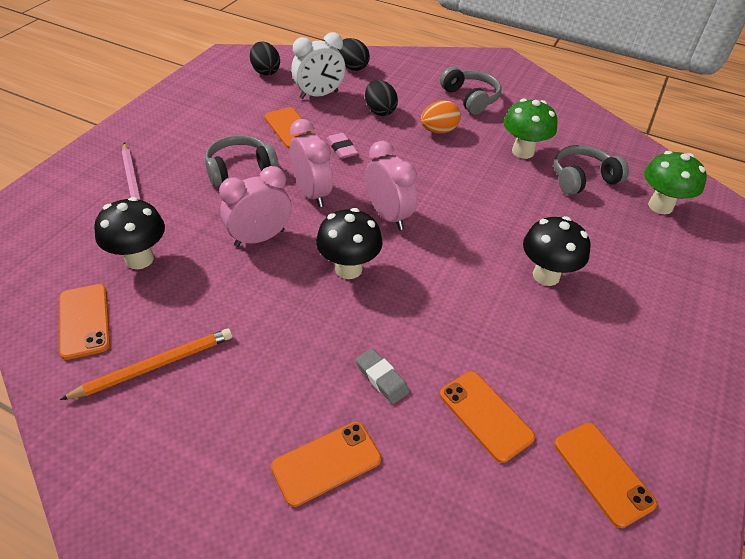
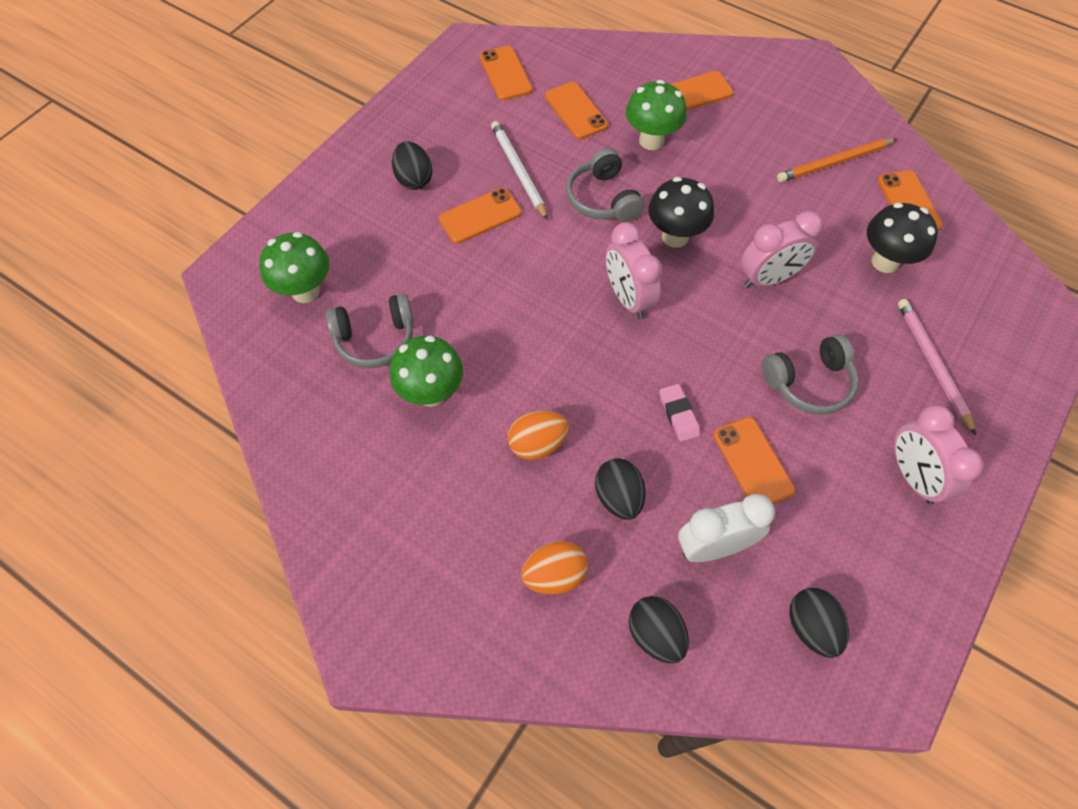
camera: 170 degrees left, 15 degrees up
(312, 193) = (715, 337): pink clock -> pink clock (912, 476)
(382, 378) = (651, 140): grey eraser -> green mushroom
(412, 83) = (554, 575): none -> orange egg
(470, 98) = (466, 523): grey headphones -> grey headphones (602, 199)
(527, 326) = (518, 171): none -> white pencil
(546, 275) = (480, 216): black mushroom -> orange phone
(632, 308) = (414, 179): none -> black egg

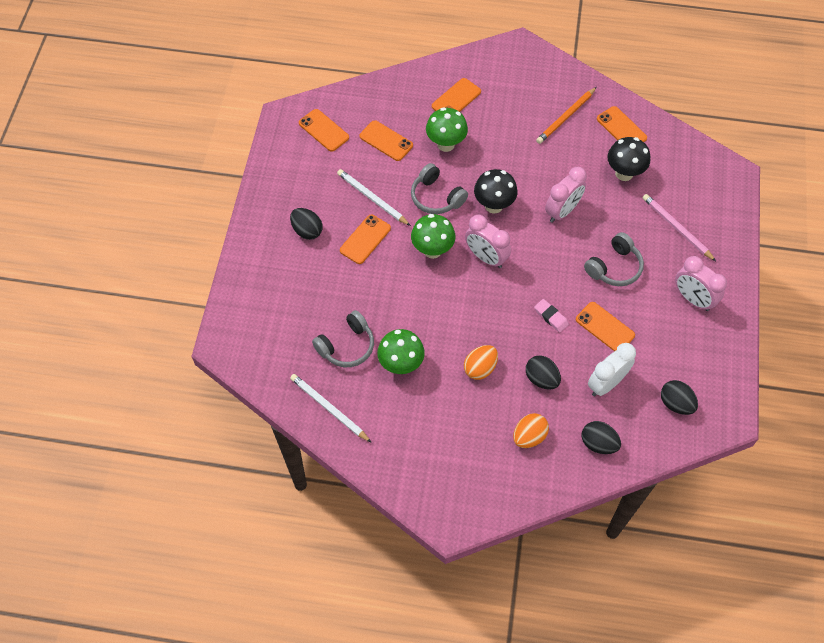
camera: 25 degrees left, 0 degrees up
(301, 411) = (329, 408): none -> white pencil
(305, 291) = (283, 334): green mushroom -> green mushroom (432, 250)

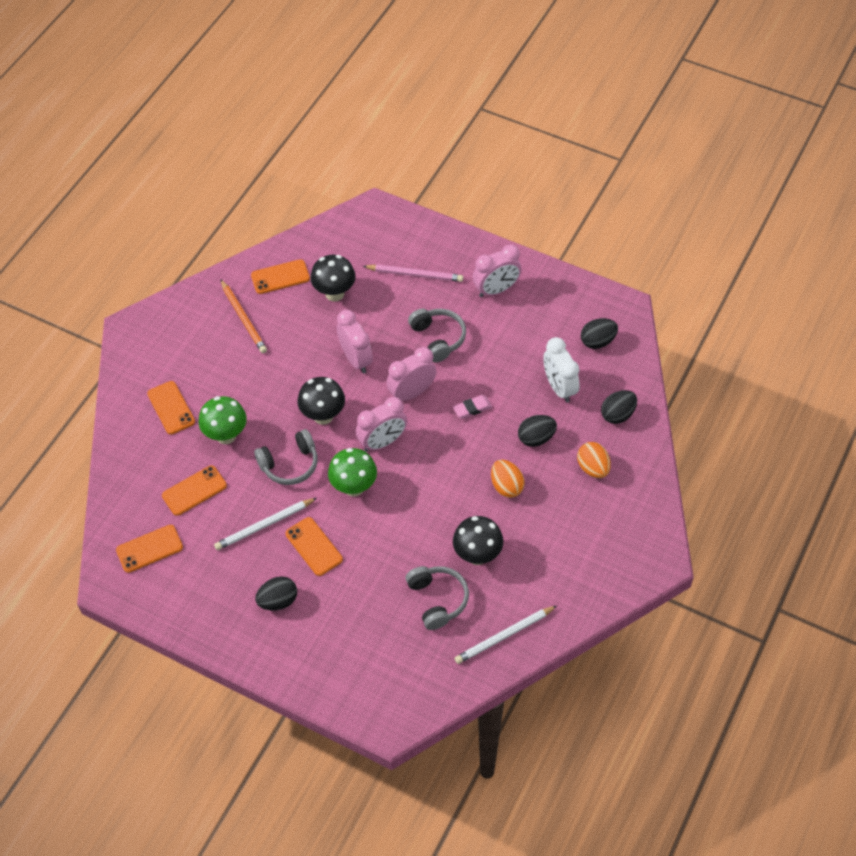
camera: 70 degrees left, 5 degrees down
(401, 364) = (477, 555): green mushroom -> black mushroom
(546, 264) = (412, 393): none -> pink clock
(605, 327) = (500, 368): orange phone -> none
(676, 228) = (415, 274): pink pencil -> pink pencil turned 150 degrees counterclockwise

